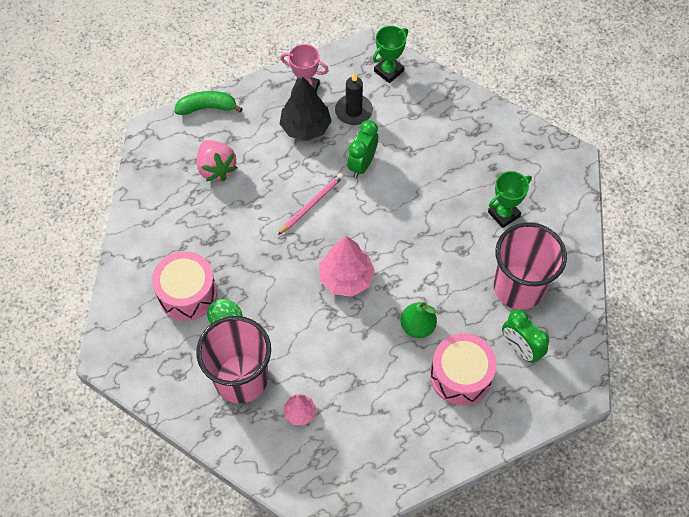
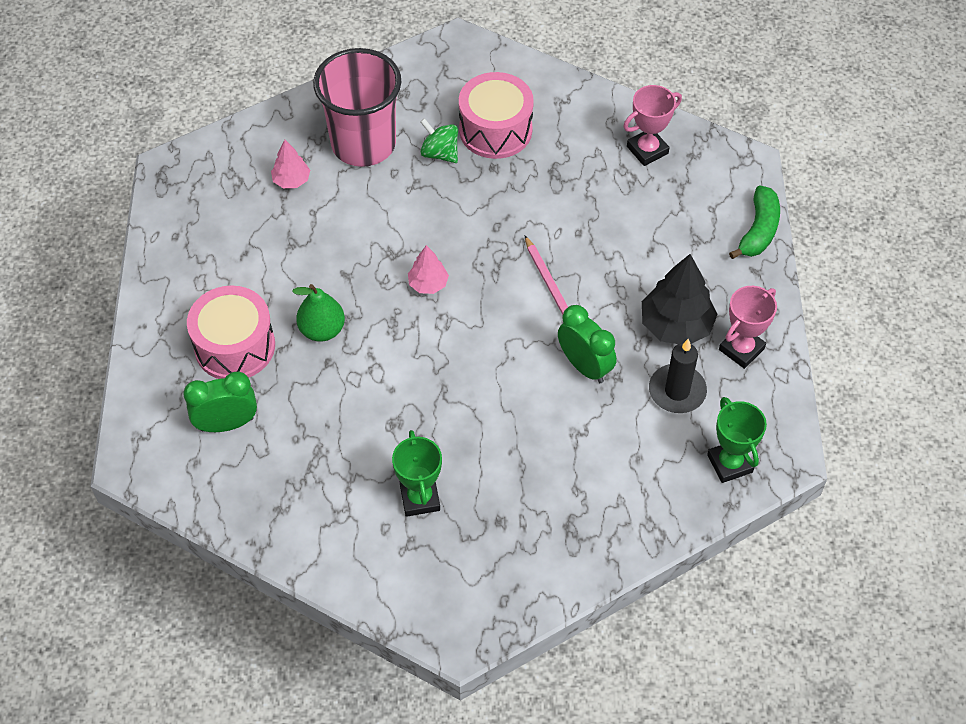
camera: 115 degrees right, 5 degrees down
(165, 191) = (647, 150): none -> pink trophy
(216, 168) = (656, 210): pink strawberry -> none
(346, 278) = (428, 284): pink tree -> pink tree, size x0.55
(518, 287) = (306, 463): pink cup -> none

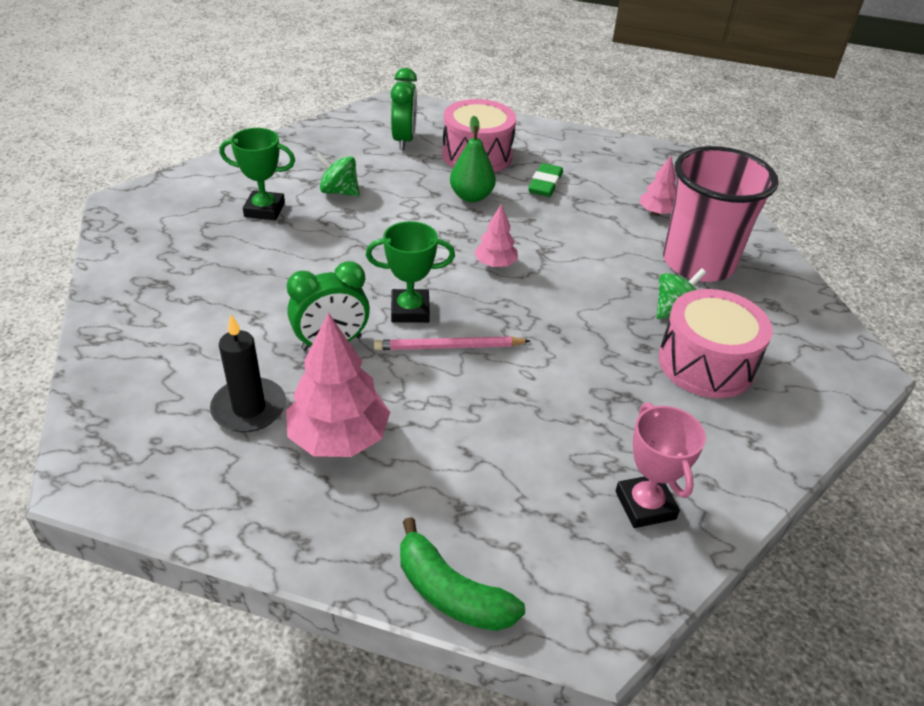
camera: 105 degrees right, 15 degrees down
(273, 274) = (545, 184): none -> green eraser
(359, 446) = (339, 192): none -> green spinning top
(676, 325) = (339, 438): black tree -> pink tree
(729, 463) = (123, 422): green trophy -> green trophy (410, 310)
(741, 349) = (265, 492): pink trophy -> none

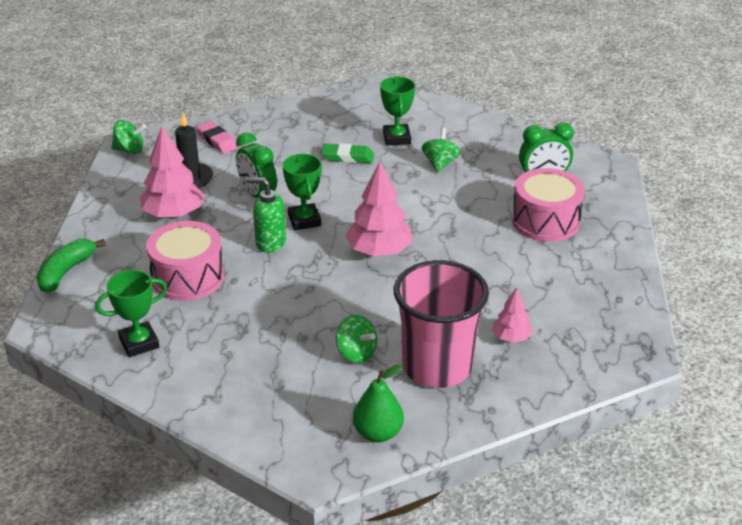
camera: 80 degrees right, 5 degrees down
(110, 478) = (130, 150): none -> green spinning top
(157, 366) = (217, 141): none -> pink eraser
(449, 347) = (270, 243): pink pencil -> green soap dispenser
(471, 197) = (472, 227): green pear -> green pear (378, 433)
(495, 264) = (379, 251): pink tree -> pink tree, size x1.81
(545, 184) = (519, 265): green eraser -> green eraser (348, 157)
(645, 505) = (139, 343): pink trophy -> green trophy
(706, 363) = (293, 371): pink drum -> pink drum (188, 277)

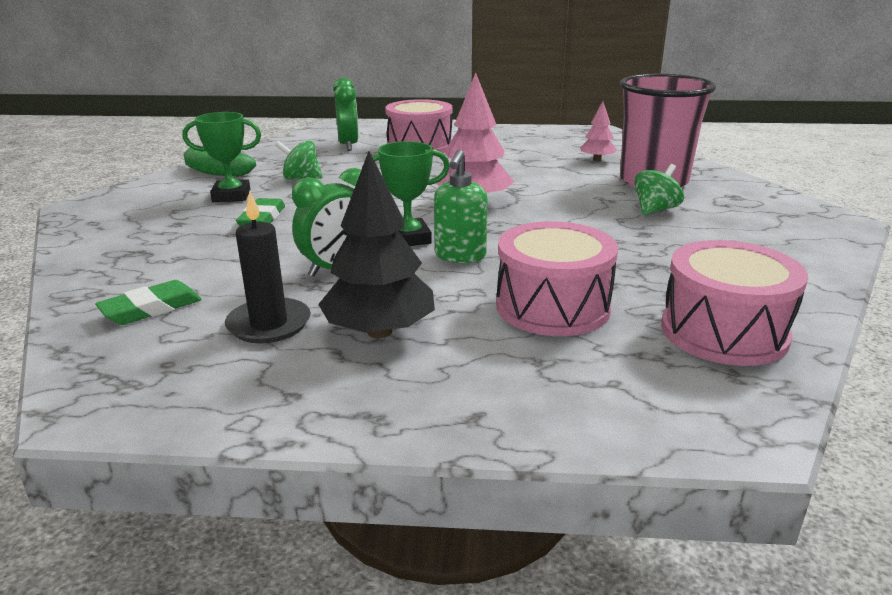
camera: 90 degrees left, 10 degrees down
(66, 272) = (571, 431): green banana -> green banana (216, 172)
(130, 150) = (120, 402): green spinning top -> none
(139, 343) = (724, 332): green trophy -> pink drum
(173, 214) = (379, 331): pink tree -> black tree
(217, 141) = (151, 309): pink eraser -> green eraser
(378, 433) = (763, 201): green pear -> none

